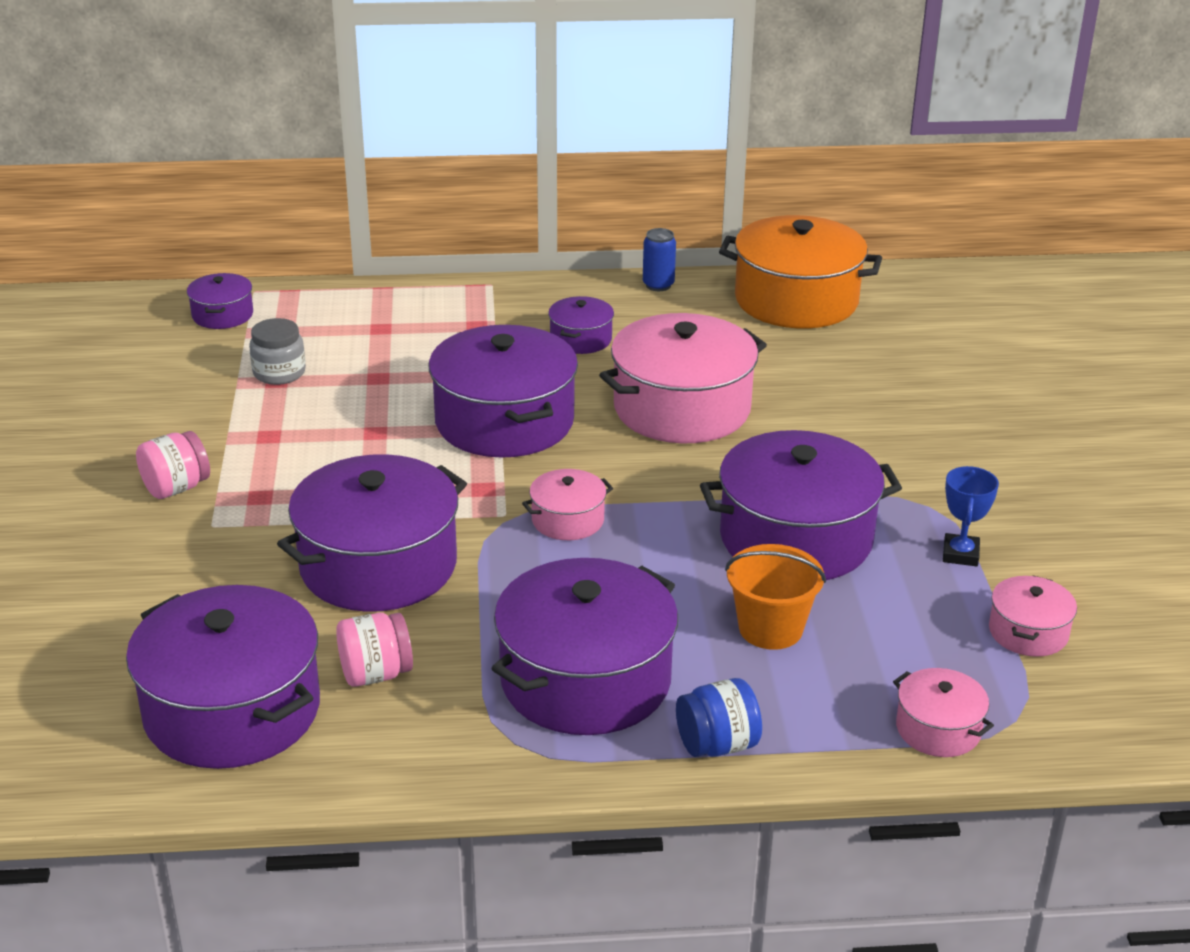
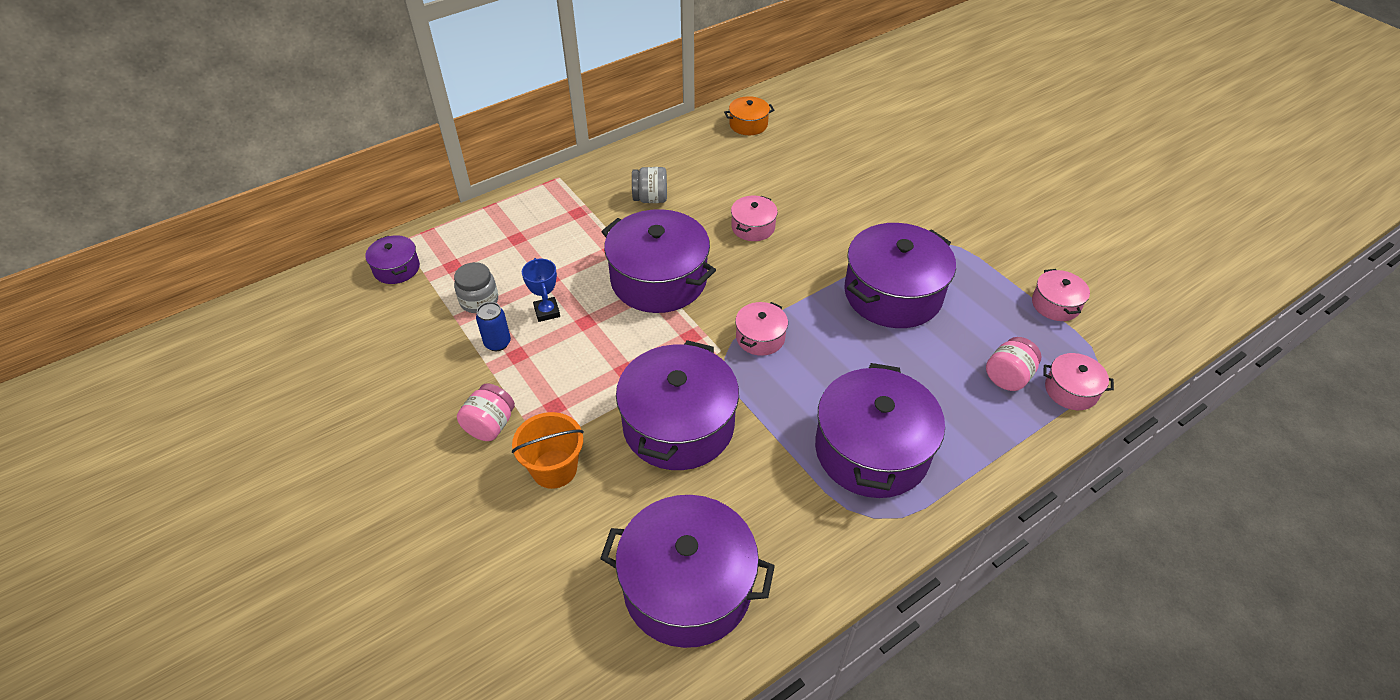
camera: 30 degrees left, 15 degrees up
(376, 674) = (750, 509): pink jar -> pink jar (1008, 377)
(581, 339) = (650, 199): purple pot -> grey jar
(658, 285) = (661, 141): blue can -> blue can (497, 343)
(682, 408) = (753, 227): pink pot -> pink pot, size x0.48
(717, 745) = (978, 459): blue jar -> none
(770, 629) = (934, 364): orange bucket -> orange bucket (554, 469)
(796, 300) = (748, 124): orange pot -> orange pot, size x0.48
(960, 554) = (981, 267): blue trophy -> blue trophy (547, 312)

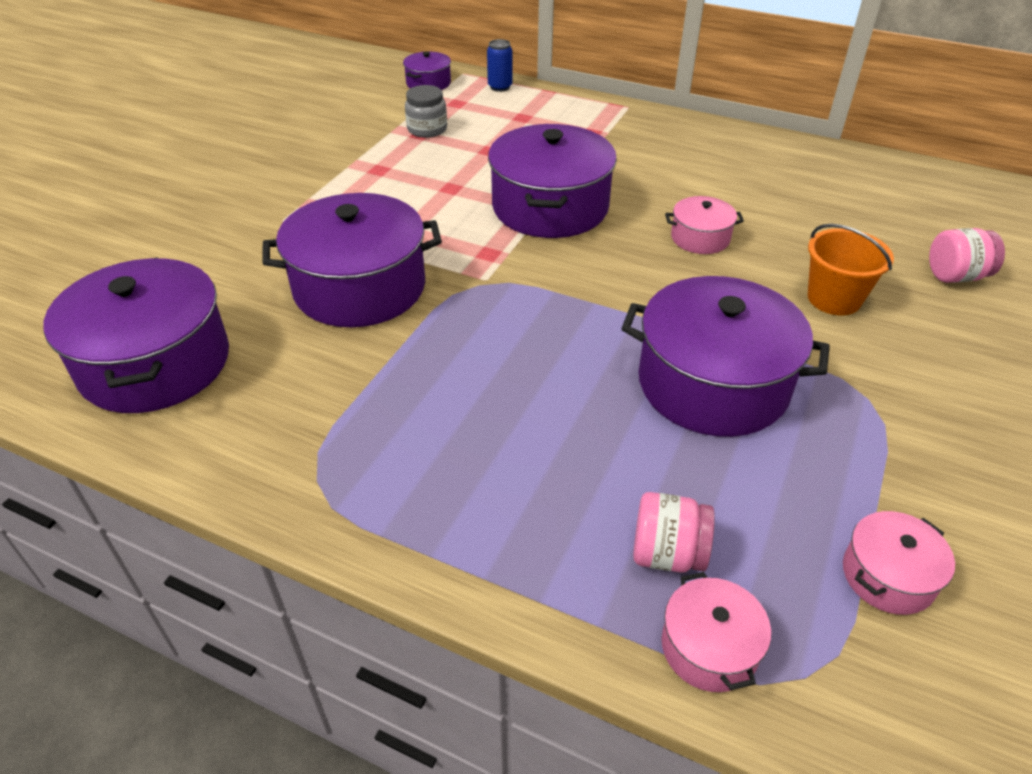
camera: 60 degrees right, 5 degrees down
(490, 425) = (287, 187): pink jar -> pink jar (955, 276)
(497, 343) = (385, 156): blue can -> blue can (500, 87)
(547, 312) = (445, 164): blue trophy -> none
(554, 469) = (258, 236): orange bucket -> orange bucket (834, 299)
(650, 199) = (662, 162): grey jar -> none
(748, 124) = (869, 178): orange pot -> none
(760, 337) = (530, 300): pink pot -> none
(872, 450) = (423, 446): purple pot -> none

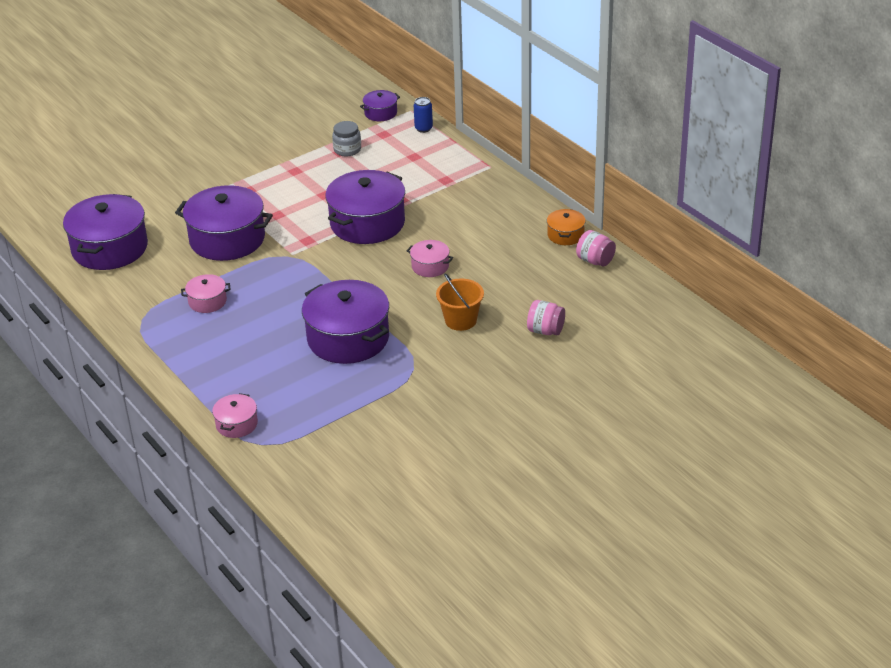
camera: 30 degrees right, 5 degrees down
(667, 554) = (253, 392): pink jar -> pink jar (595, 261)
(811, 155) = (565, 235): none -> orange pot
(888, 576) = (332, 429): pink pot -> pink pot (207, 301)

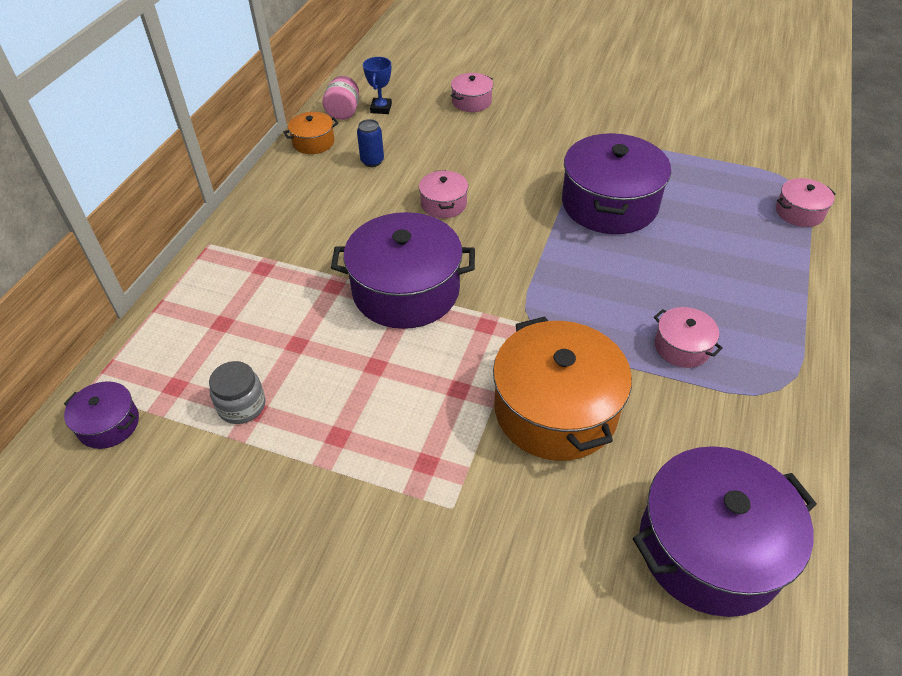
camera: 125 degrees left, 10 degrees up
(227, 239) = (556, 409): purple pot -> orange pot
(423, 128) = (138, 350): blue can -> blue can (372, 161)
(460, 320) = (507, 149): orange bucket -> none
(545, 331) = (471, 102): pink jar -> pink pot
(582, 281) = (381, 108): none -> blue trophy

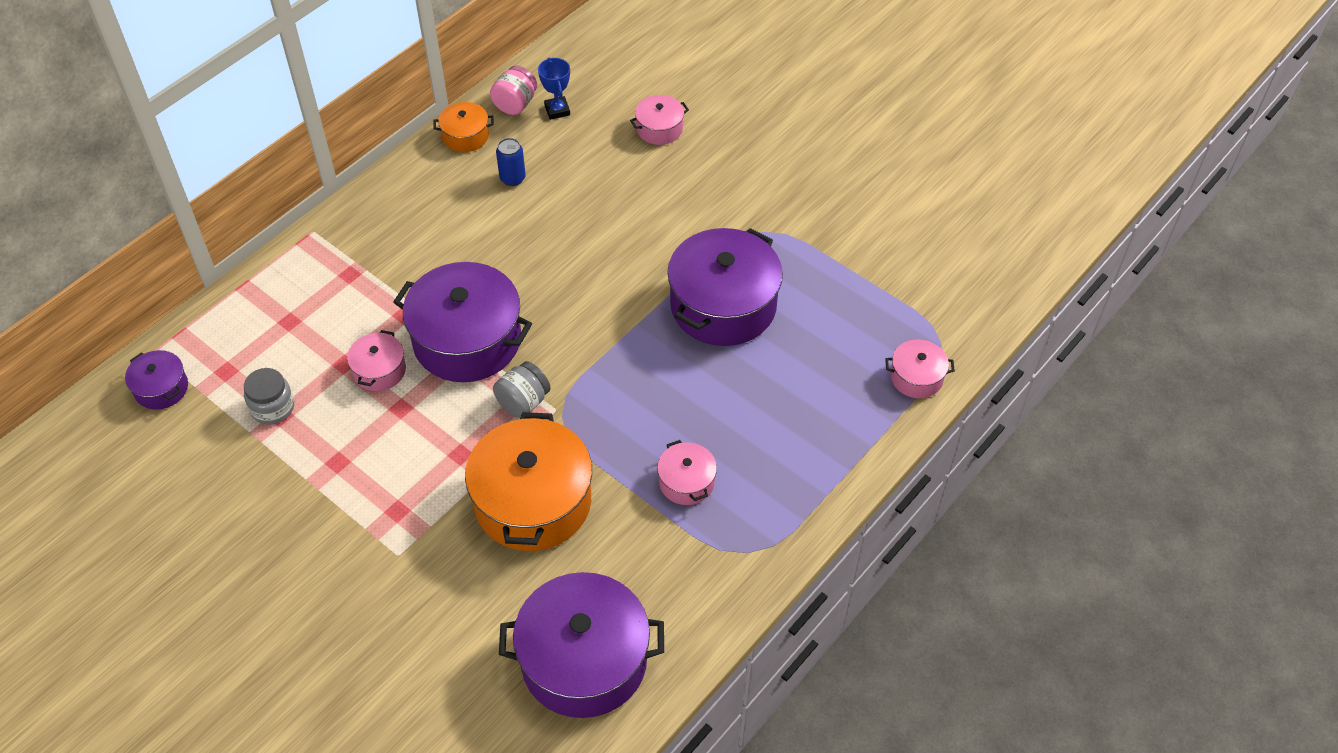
camera: 20 degrees right, 5 degrees up
(381, 108) = (557, 110): blue trophy -> blue trophy turned 45 degrees counterclockwise
(444, 204) = (555, 253): pink pot -> pink pot (379, 370)
(490, 326) = (523, 402): none -> grey jar

